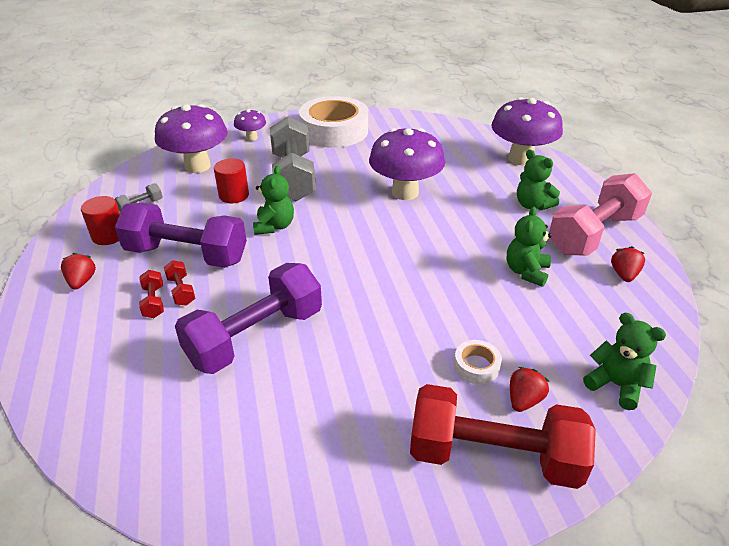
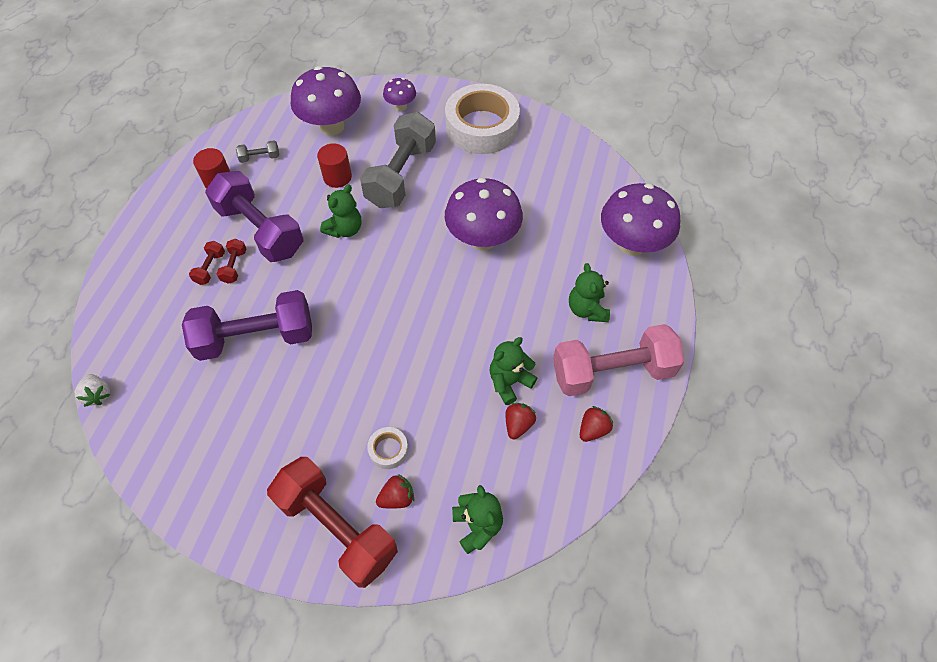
camera: 30 degrees right, 20 degrees up
(82, 281) = (175, 223): red strawberry -> red strawberry (518, 424)
(95, 471) = (98, 394): none -> white strawberry

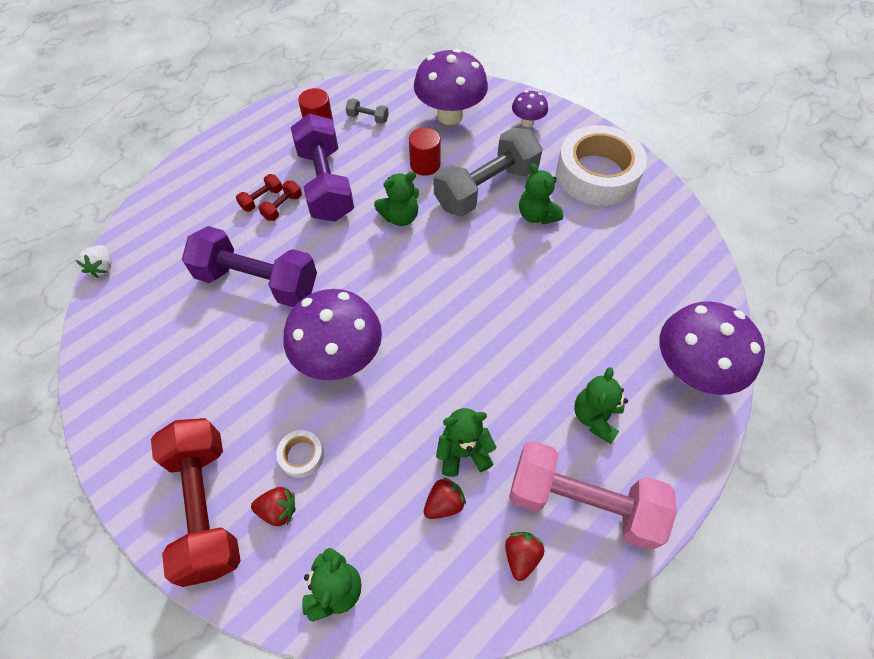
camera: 30 degrees right, 0 degrees up
(455, 179) = (536, 215): none -> green teddy bear
(482, 239) = (528, 288): purple mushroom -> purple mushroom (339, 358)
(593, 429) = (521, 556): red strawberry -> red strawberry turned 60 degrees counterclockwise

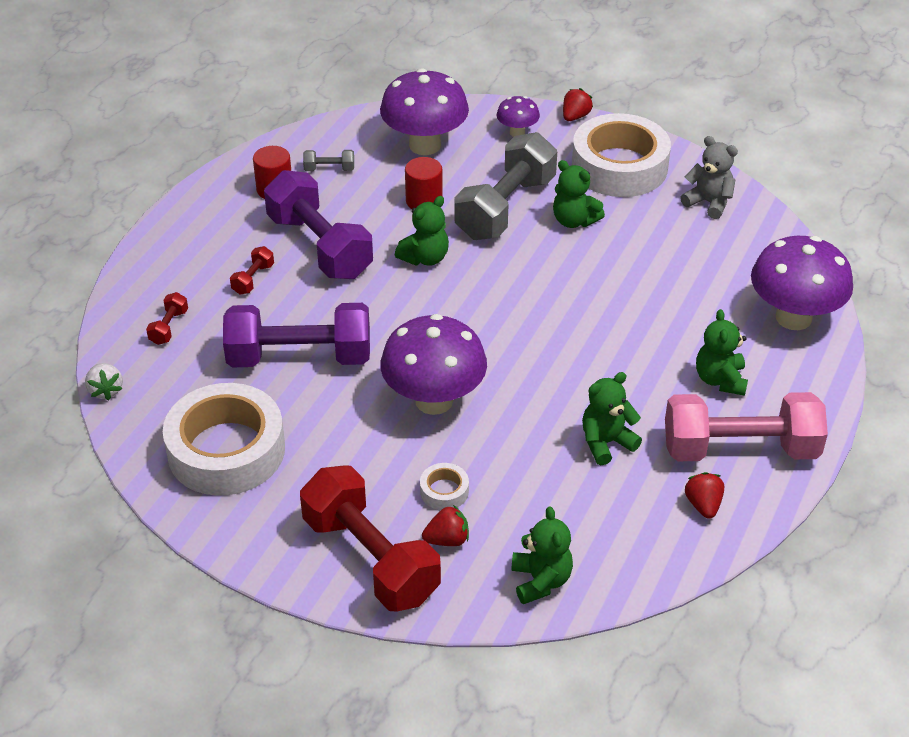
camera: 20 degrees left, 15 degrees down
(156, 353) = (226, 450): none -> white tape
(282, 207) = (283, 281): red dumbbell -> red dumbbell (169, 327)
(444, 503) = (609, 487): red strawberry -> red strawberry (575, 116)
(660, 229) = (708, 203): none -> grey teddy bear

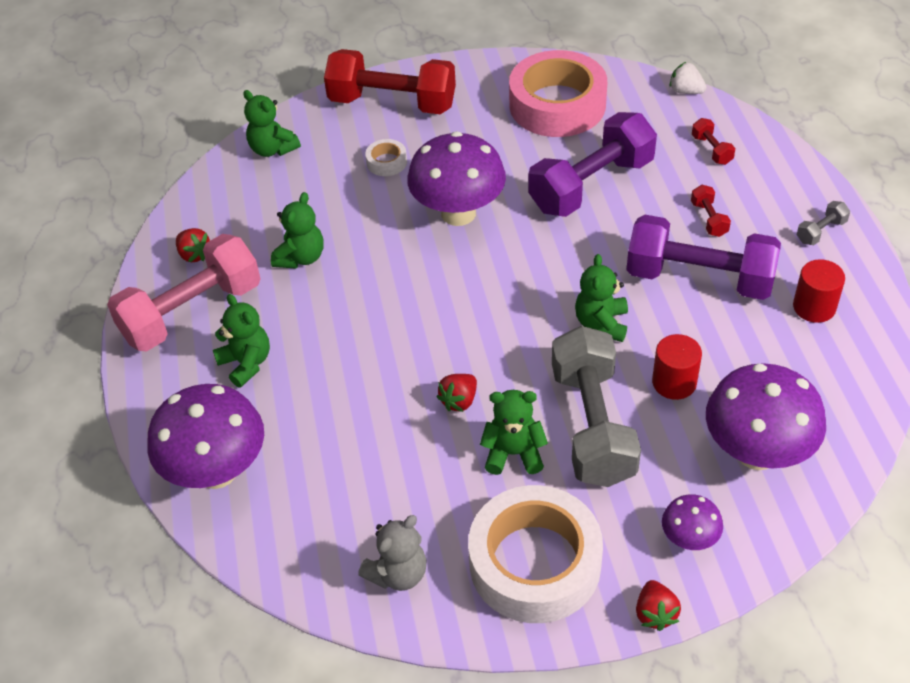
camera: 145 degrees right, 5 degrees up
(226, 450) = (557, 105): white tape -> pink tape
(329, 169) = (801, 360): grey dumbbell -> grey dumbbell (821, 231)
(447, 539) = (355, 137): red strawberry -> red strawberry (459, 401)
(708, 203) = (398, 573): grey teddy bear -> grey teddy bear turned 45 degrees counterclockwise

